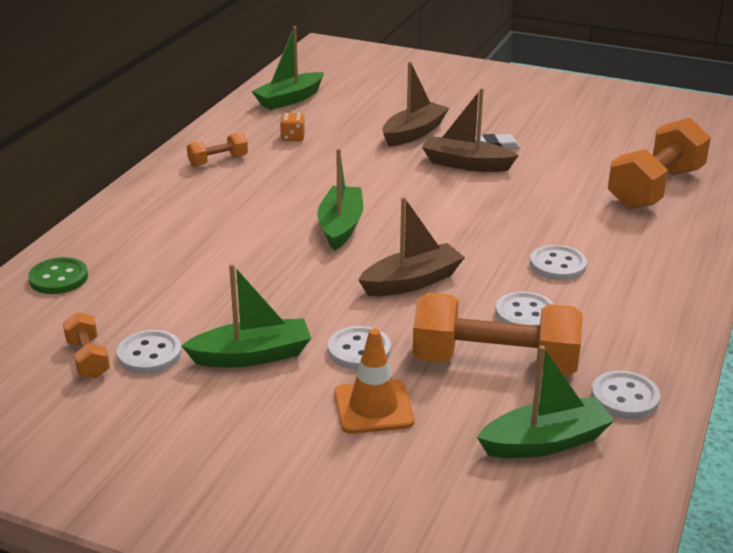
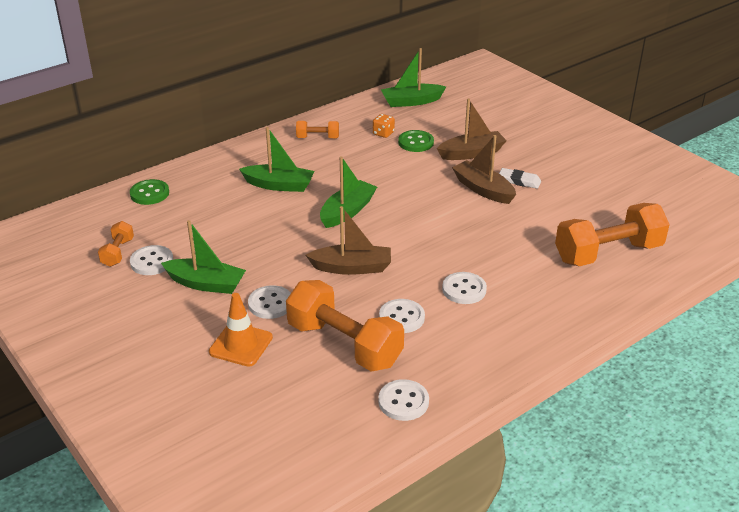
camera: 30 degrees right, 5 degrees up
(340, 138) = (416, 142): none -> green button
(545, 442) = (319, 410): green boat -> green boat (279, 185)

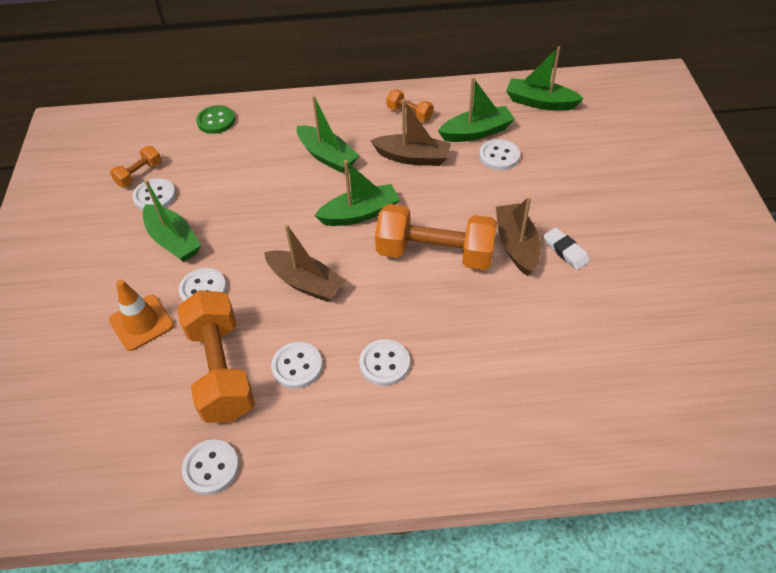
camera: 35 degrees right, 15 degrees up
(383, 133) = (476, 132): orange dice -> green boat
(416, 142) = (499, 156): green button -> white button
(471, 153) = (545, 193): brown boat -> brown boat (413, 157)
(608, 253) = (580, 395): orange dumbbell -> orange dumbbell (435, 253)

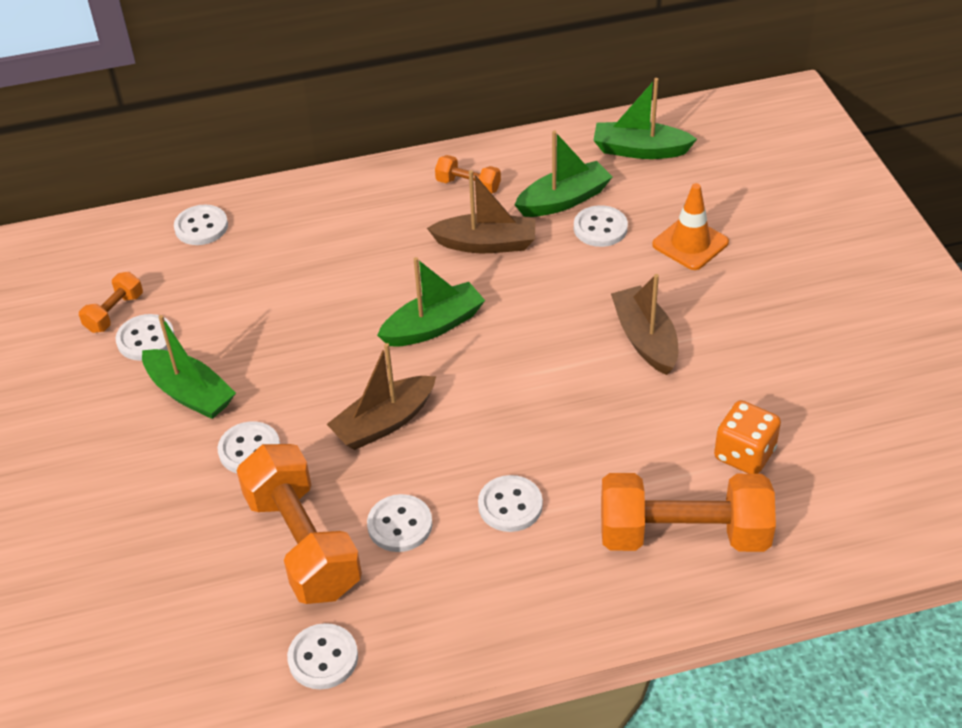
camera: 10 degrees left, 5 degrees down
(141, 323) = (179, 502): orange traffic cone -> orange traffic cone (690, 243)
(216, 121) = (201, 227): green button -> white button
(306, 283) = (384, 423): brown boat -> brown boat turned 120 degrees clockwise
(327, 156) = (370, 256): green boat -> none
(435, 253) = (543, 363): orange dumbbell -> orange dumbbell (683, 534)
(565, 251) = (708, 338): white eraser -> none
(577, 349) = (744, 454): none -> orange dice

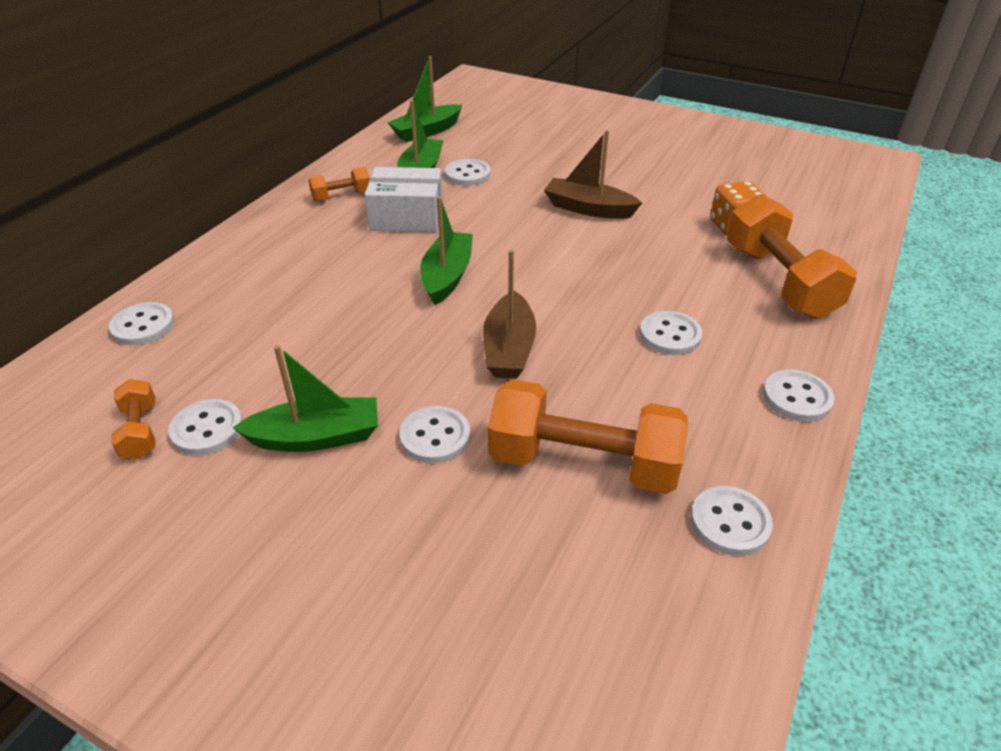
camera: 50 degrees left, 5 degrees down
(400, 525) = (626, 397): white button -> white button (797, 398)
(486, 244) = (407, 217): brown boat -> white box
(683, 534) = (779, 281): orange dumbbell -> orange dumbbell turned 60 degrees counterclockwise
(690, 243) = (532, 156): orange traffic cone -> none

